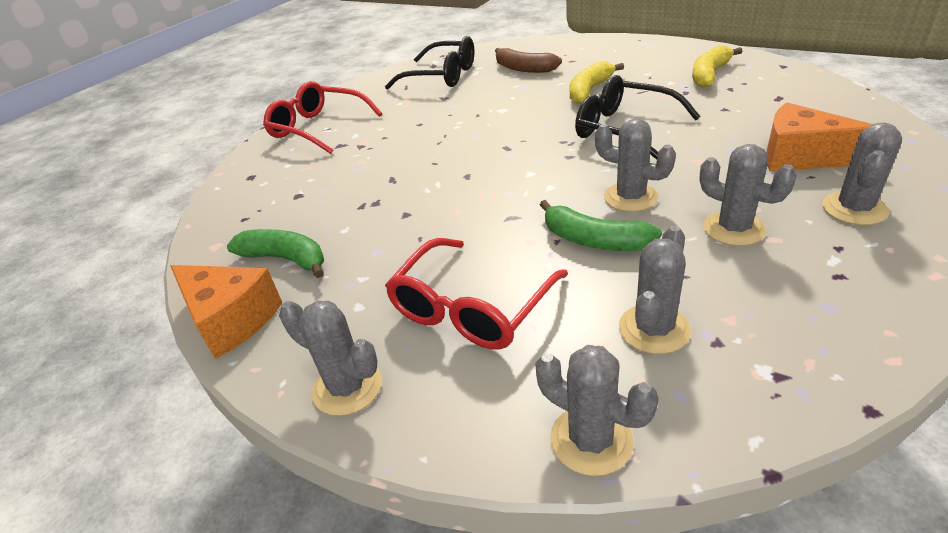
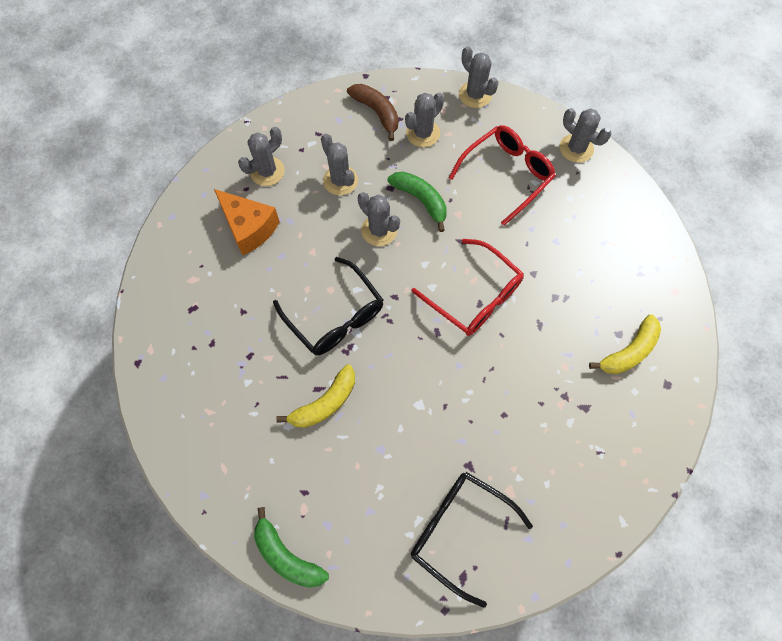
camera: 170 degrees left, 30 degrees up
(231, 320) = (646, 213): orange cheese -> none
(286, 259) = (619, 256): green banana -> green banana (286, 555)
(318, 128) = (609, 457): red glasses -> red glasses (474, 296)
(524, 69) = (363, 498): brown banana -> brown banana (377, 112)
(709, 74) = (206, 378): yellow banana -> yellow banana (629, 351)

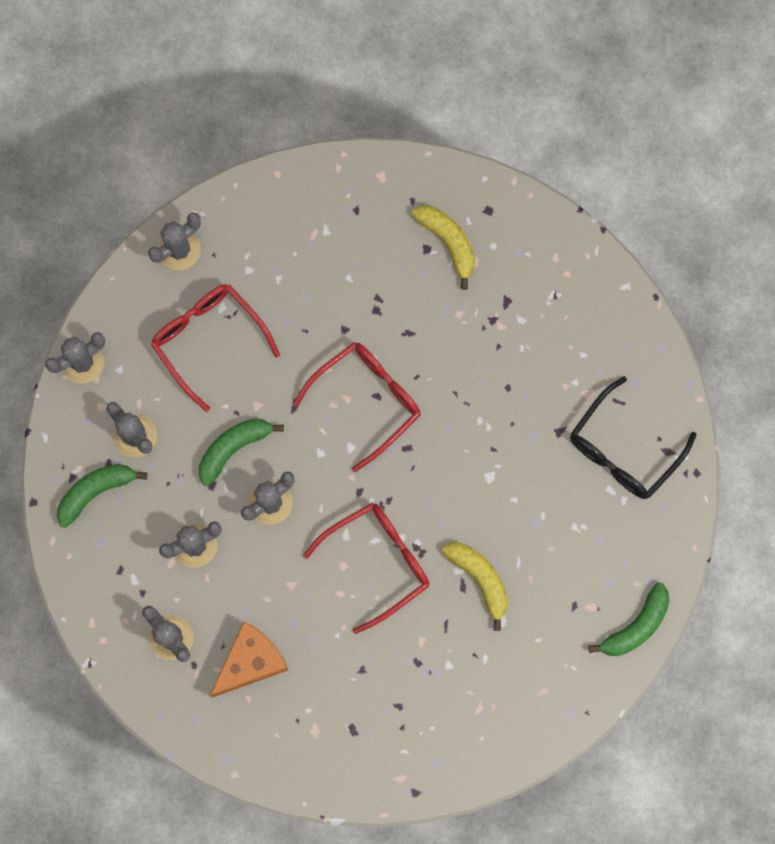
camera: 85 degrees left, 10 degrees up
(335, 316) = (377, 562): black glasses -> red glasses
(377, 112) = (96, 491): brown banana -> green banana

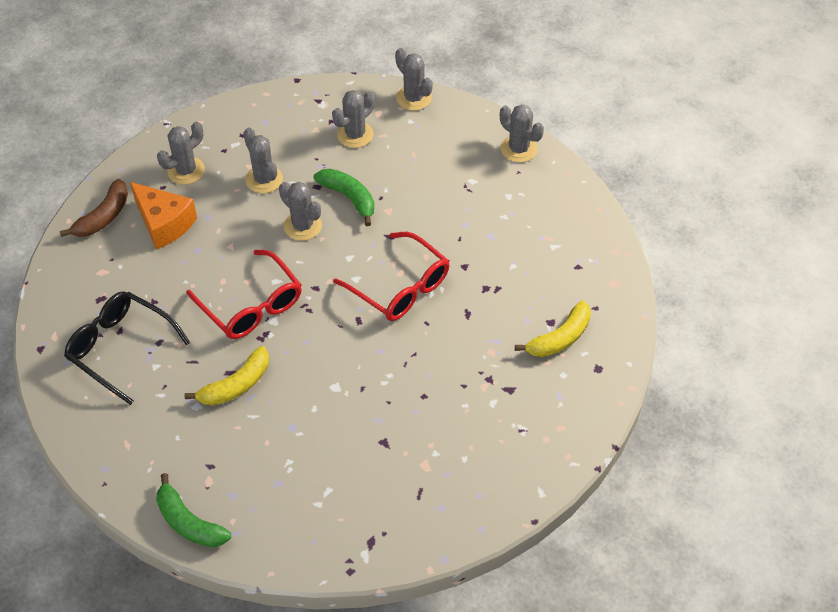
camera: 85 degrees right, 25 degrees down
(96, 491) = (307, 115): green banana -> none
(208, 340) = (442, 174): red glasses -> none
(233, 733) = (103, 217): none -> brown banana
(623, 449) = (370, 500): black glasses -> black glasses (120, 348)

